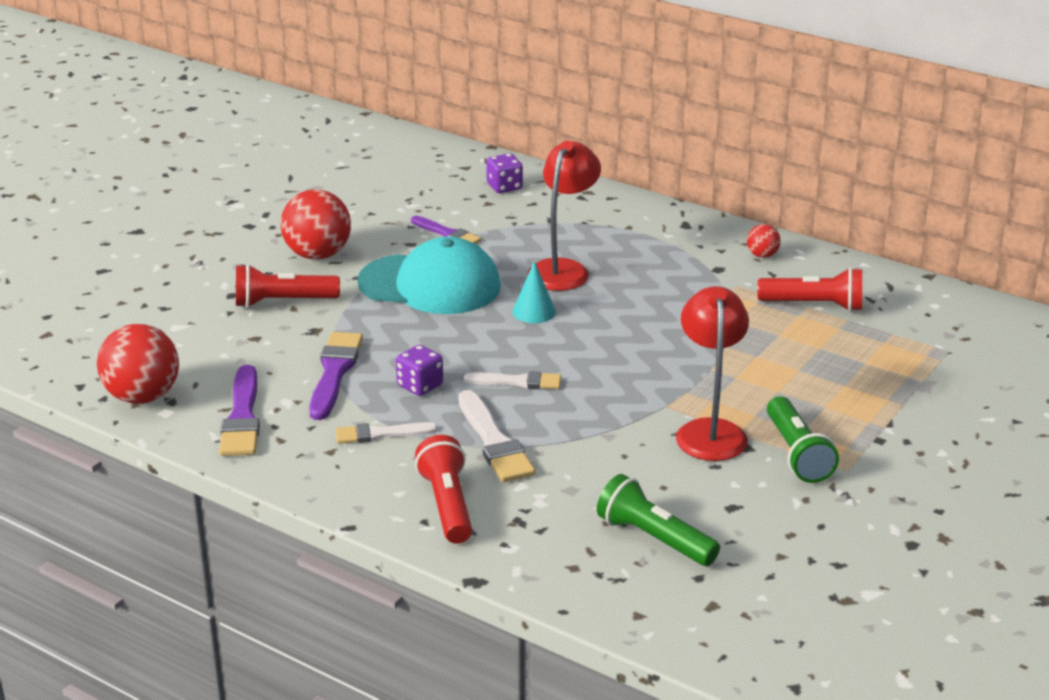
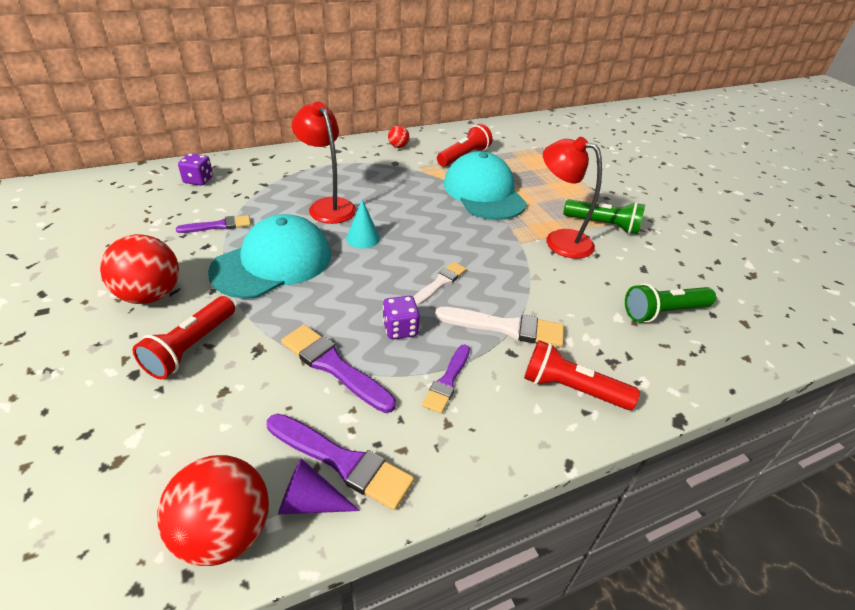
camera: 60 degrees left, 10 degrees up
(195, 419) = (310, 501): none -> purple cone
(380, 434) = (447, 381): white brush -> purple brush
(742, 348) = (484, 193): none -> turquoise cap

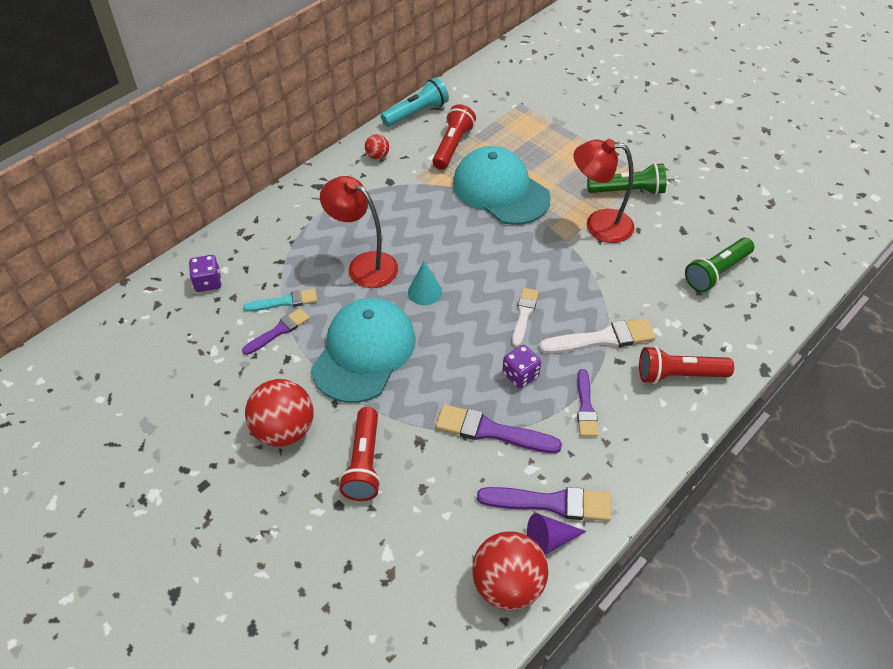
camera: 20 degrees left, 10 degrees up
(242, 209) = (285, 301): none -> turquoise brush
(450, 132) = (416, 113): none -> turquoise flashlight

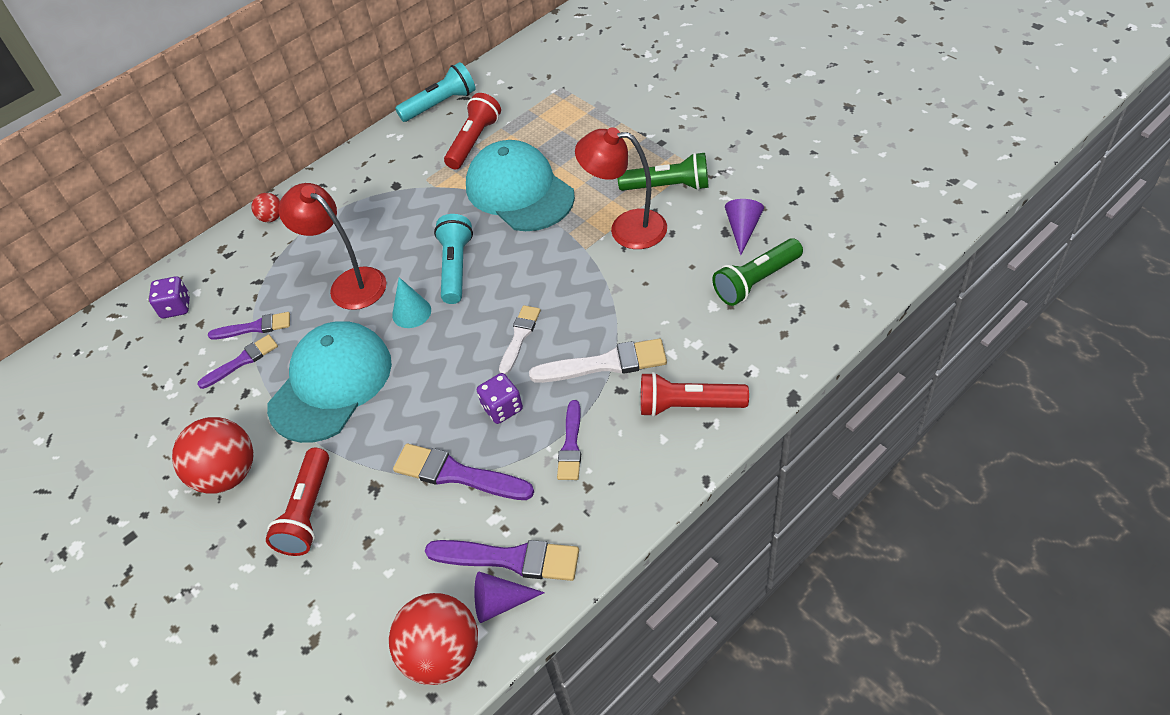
camera: 10 degrees right, 0 degrees up
(285, 301) = (255, 327): turquoise brush -> purple brush
(377, 156) = (387, 156): red ball -> red ball (272, 218)
(457, 254) = (456, 267): none -> turquoise flashlight
(697, 229) = (743, 229): none -> purple cone

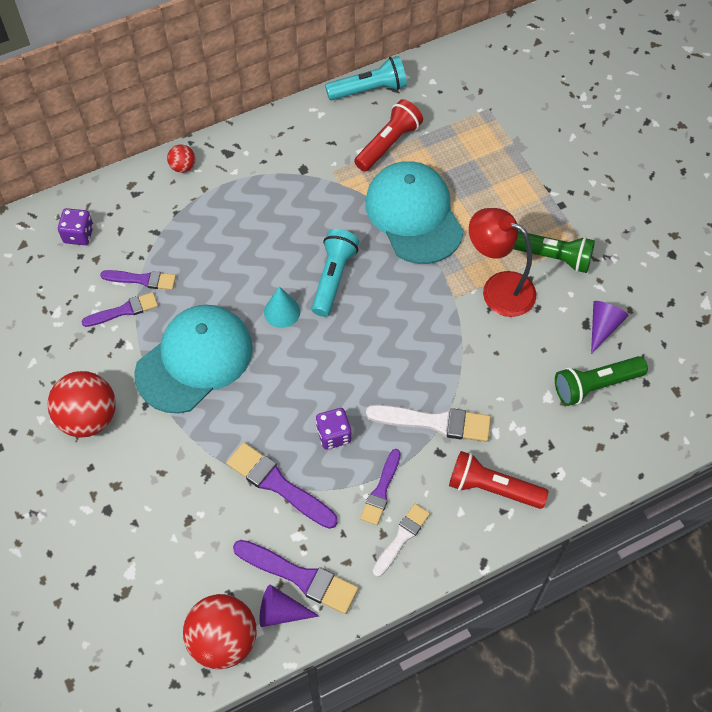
camera: 10 degrees right, 10 degrees up
(307, 512) = (146, 476): red flashlight -> none
(349, 283) = (235, 262): red lamp -> none
(519, 337) = (369, 369): white brush -> white brush (402, 537)

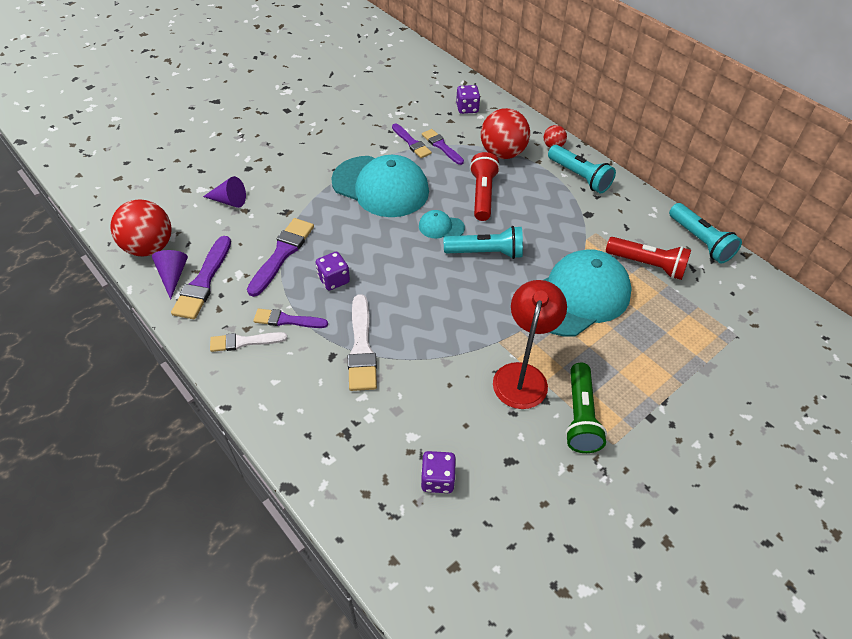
camera: 75 degrees right, 10 degrees down
(88, 418) = (318, 144): red ball -> red ball (502, 153)
(142, 279) = (441, 146): purple brush -> purple brush turned 150 degrees clockwise
(243, 158) = (579, 177): none -> turquoise flashlight
(282, 312) = (441, 227): turquoise cone -> turquoise cap
(402, 537) = (244, 342): white brush -> white brush turned 150 degrees clockwise
(492, 488) = (302, 403): red flashlight -> red flashlight (482, 195)
(595, 385) = (437, 479): green flashlight -> purple dice
(603, 327) = (512, 478): purple cone -> purple cone (229, 201)

